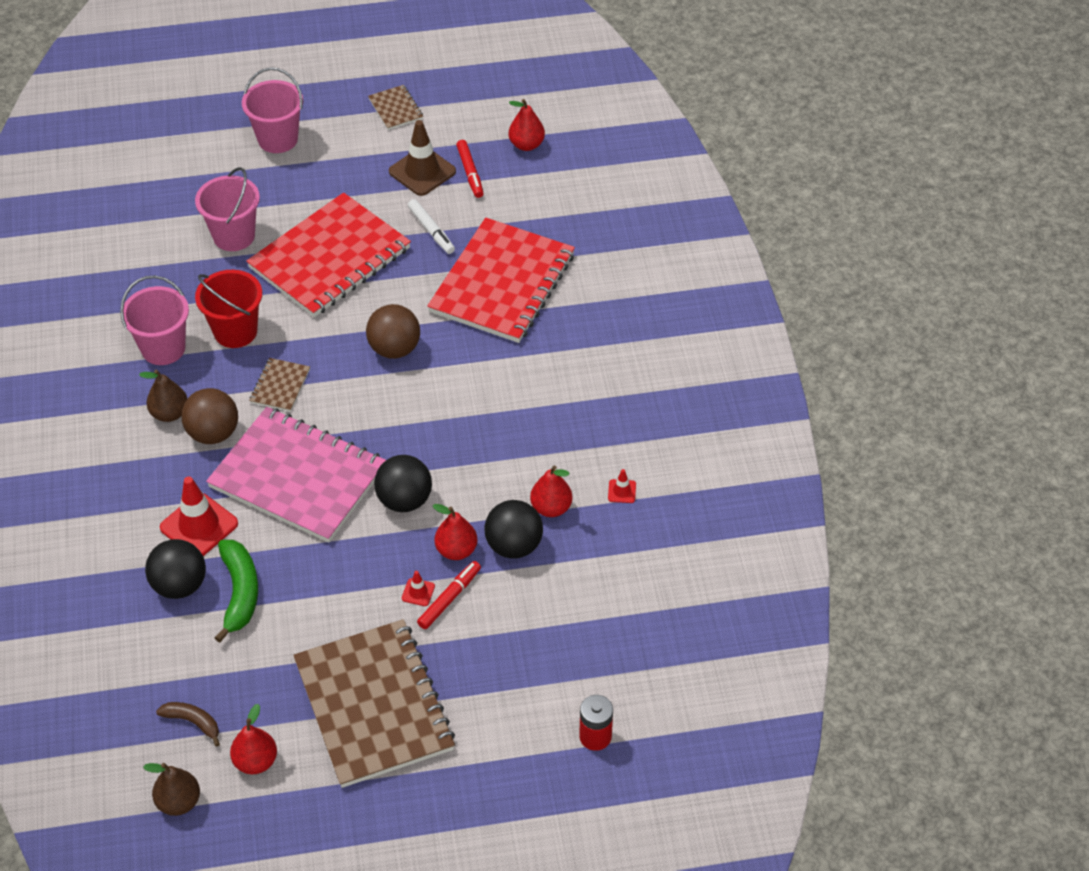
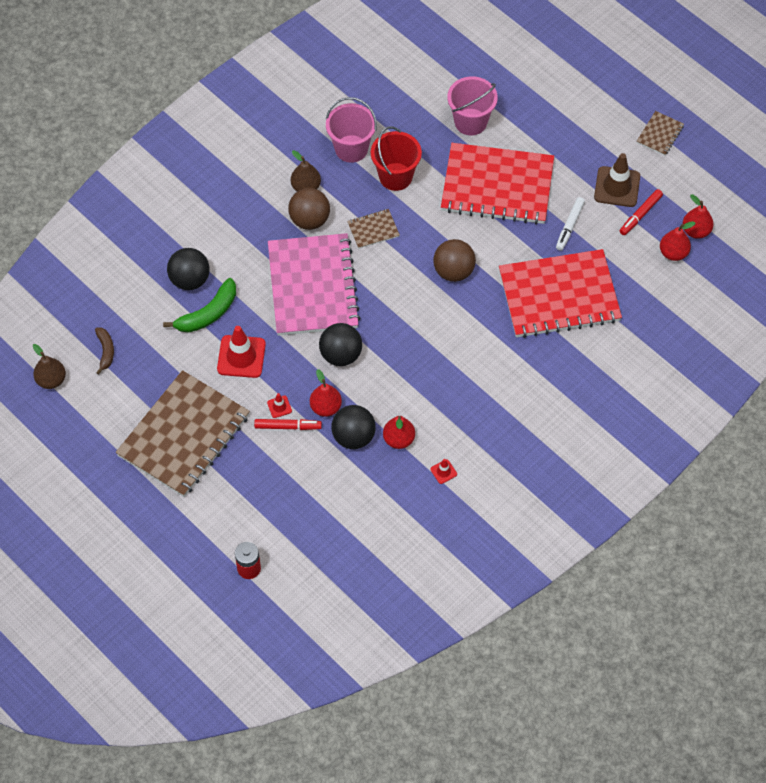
camera: 55 degrees right, 10 degrees up
(199, 525) = (238, 260): red traffic cone -> red traffic cone (241, 356)
(255, 761) = (103, 400): red pear -> red pear (673, 253)
(278, 139) = (573, 88): pink bucket -> none

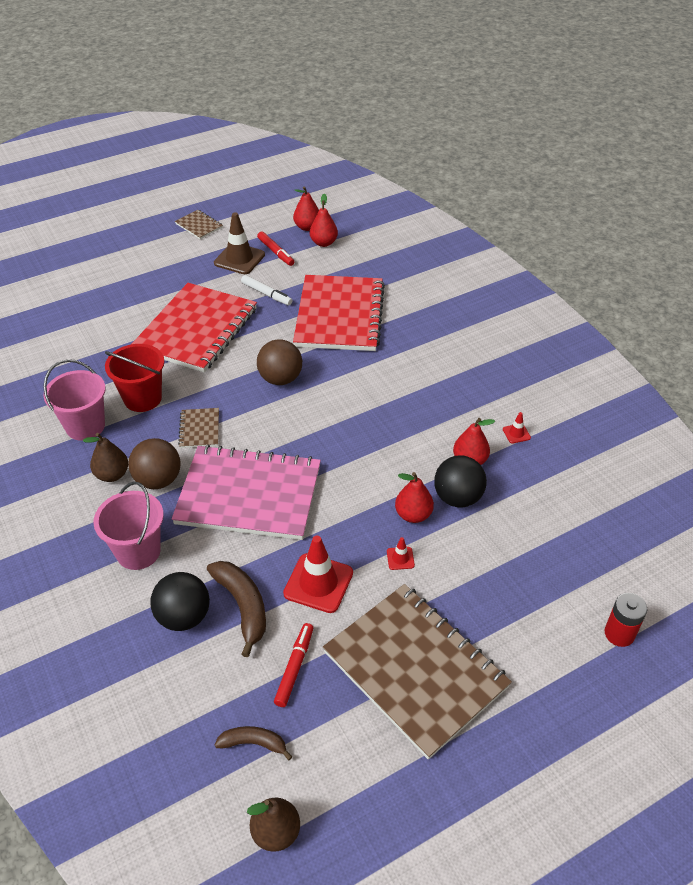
camera: 75 degrees left, 15 degrees down
(208, 314) = (243, 606): green banana -> brown banana
(287, 426) = (429, 555): red marker -> red marker (294, 667)
(341, 355) = (348, 488): black ball -> none
(470, 122) = (110, 332): pink bucket -> pink bucket (138, 551)

